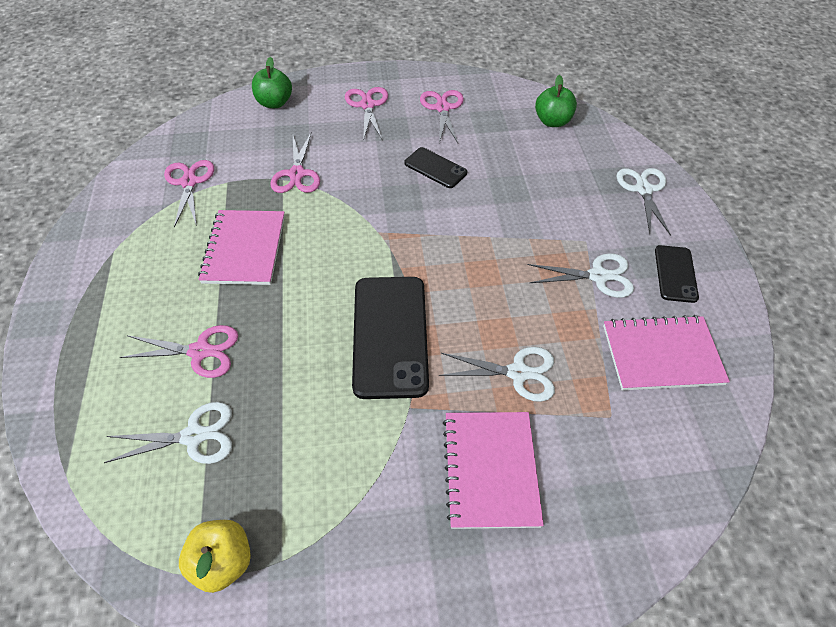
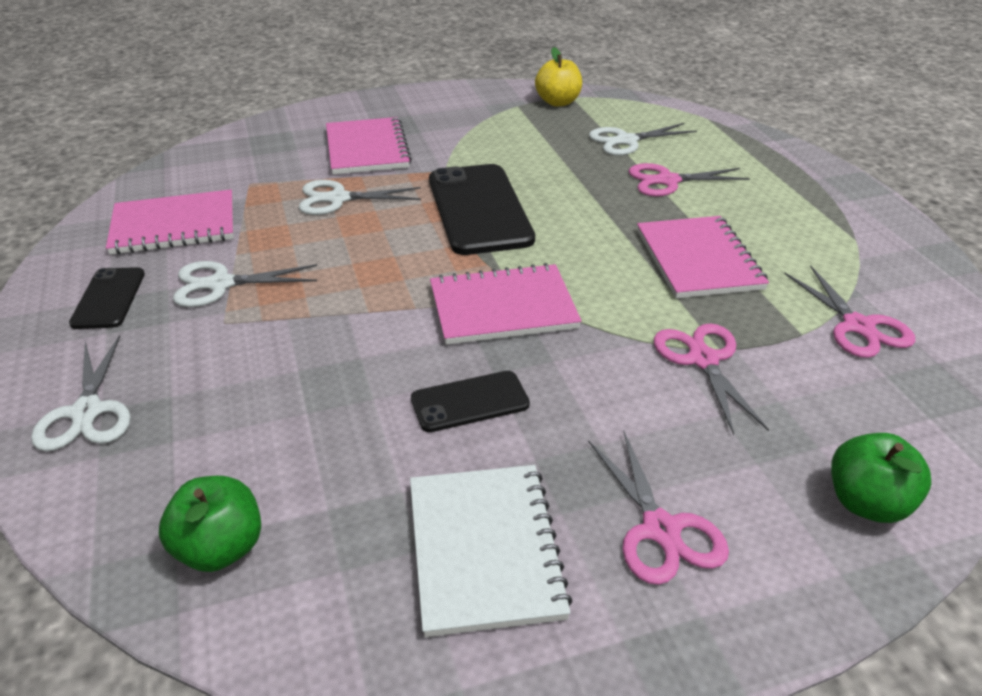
camera: 170 degrees right, 15 degrees down
(400, 226) = (503, 307): none -> pink notebook
(435, 168) = (470, 402): black phone -> black phone turned 45 degrees counterclockwise
(442, 108) = (484, 549): pink scissors -> white notebook

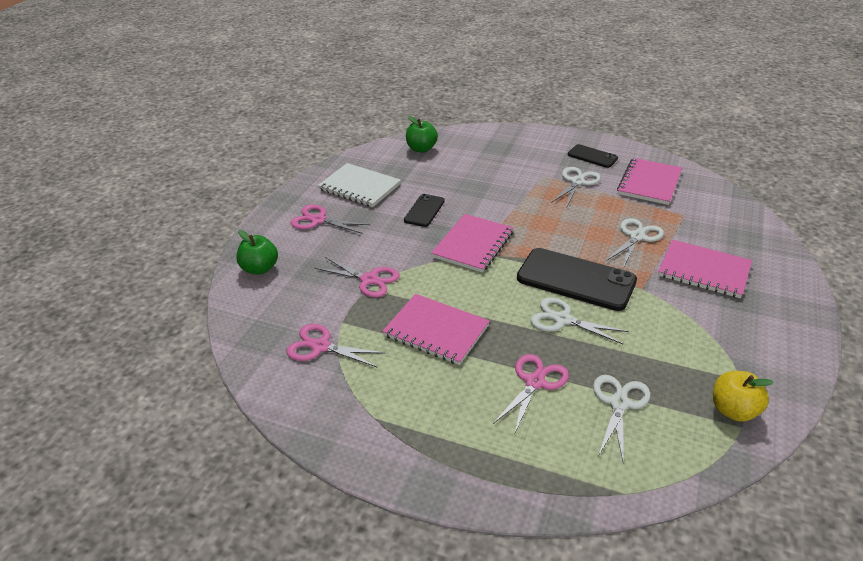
camera: 130 degrees right, 0 degrees up
(87, 412) = (515, 141): white scissors -> white scissors (562, 320)

